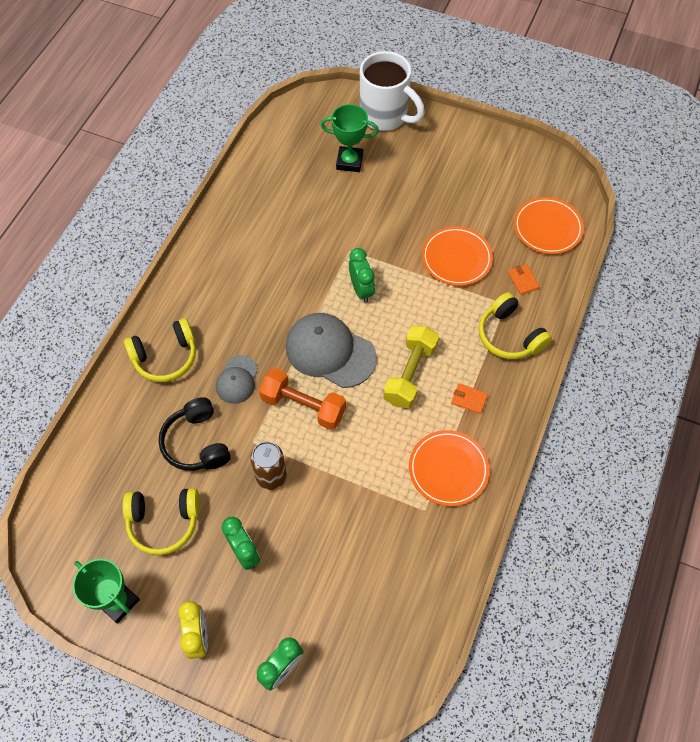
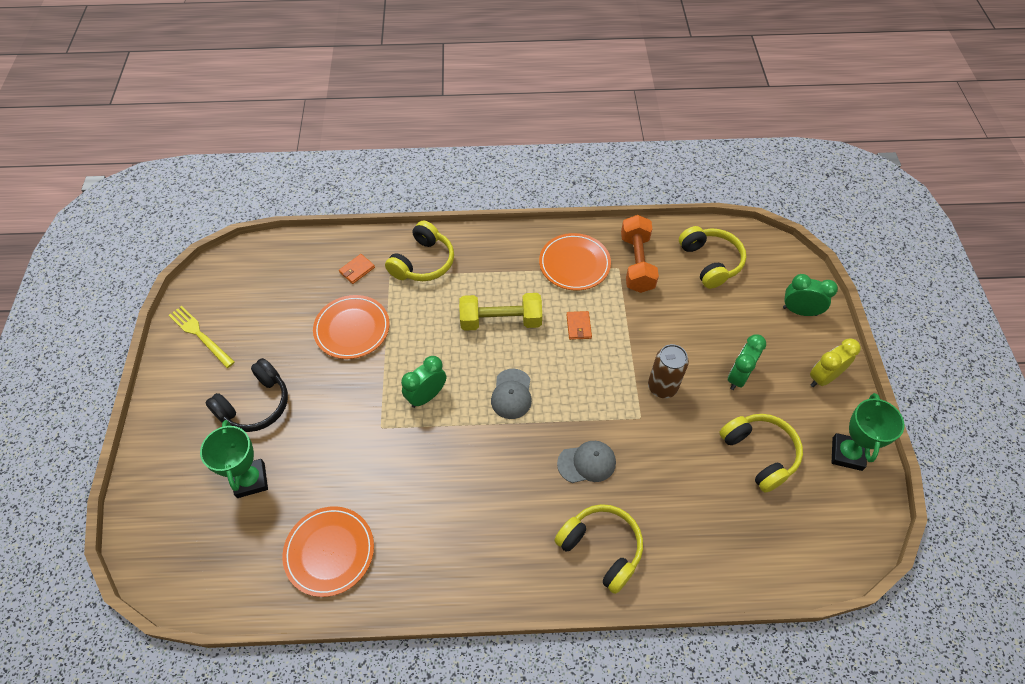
camera: 115 degrees left, 5 degrees down
(197, 443) = (671, 466): black headphones -> black headphones (255, 405)
(303, 406) = (580, 392): orange dumbbell -> orange dumbbell (636, 263)
(330, 352) = (511, 394): grey cap -> grey cap, size x0.55
(385, 116) = (163, 470): white mug -> none
(389, 611) = (710, 262): none -> yellow headphones
(469, 399) = (502, 271): orange wallet -> orange wallet (578, 326)
(499, 157) = (200, 335): none -> yellow fork
(547, 228) = (285, 269): orange plate -> orange plate (329, 552)

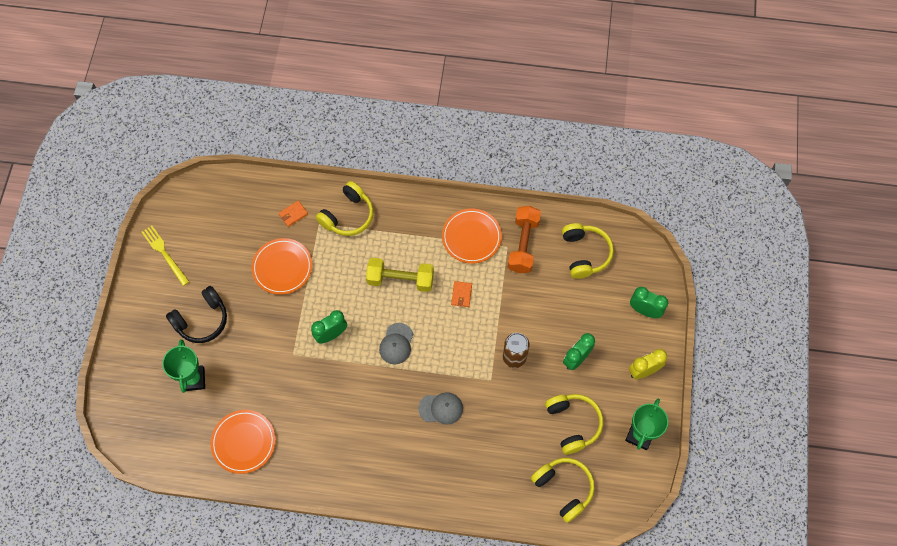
camera: 10 degrees right, 10 degrees up
(601, 548) = (436, 474): yellow headphones -> yellow headphones (564, 488)

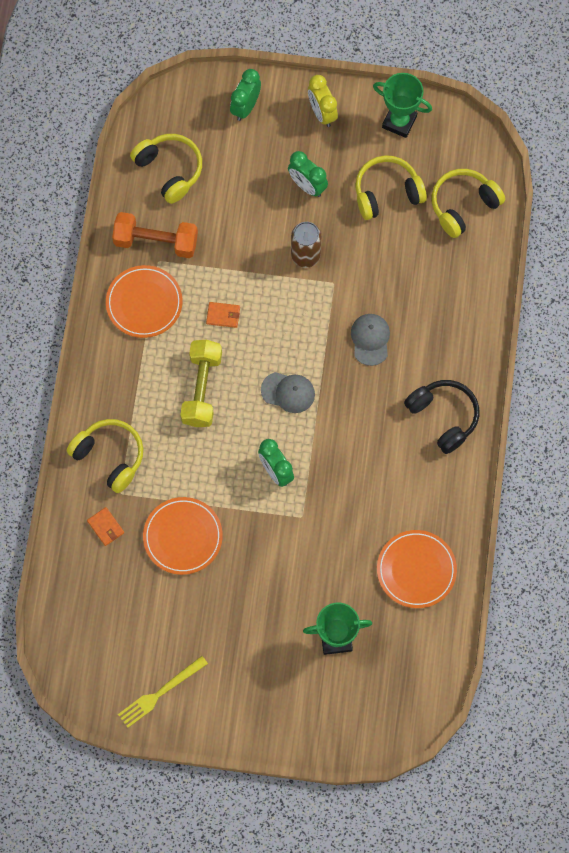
camera: 90 degrees left, 5 degrees up
(202, 320) = (255, 635): black headphones -> black headphones (443, 417)
(585, 254) = (169, 170): yellow headphones -> yellow headphones turned 60 degrees clockwise

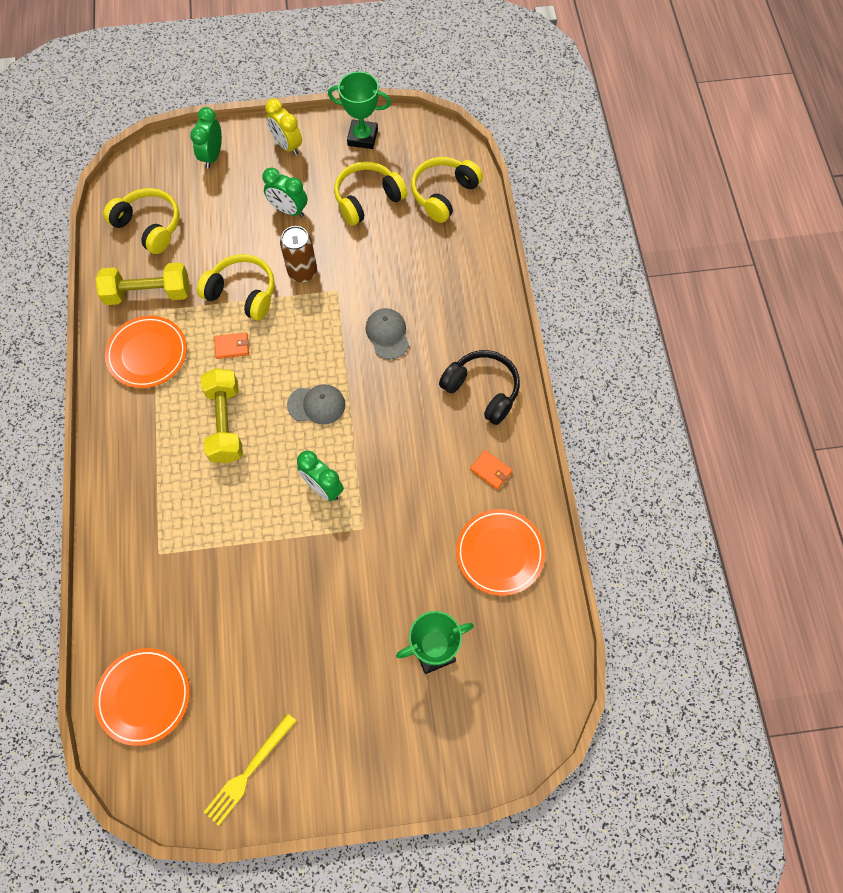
camera: 15 degrees left, 5 degrees down
(106, 527) = (149, 594): orange wallet -> orange wallet (491, 470)
(110, 456) = (139, 517): yellow headphones -> yellow headphones (242, 293)
(156, 241) = (148, 293): orange dumbbell -> yellow dumbbell
(183, 537) = (237, 583): orange plate -> orange plate (144, 696)

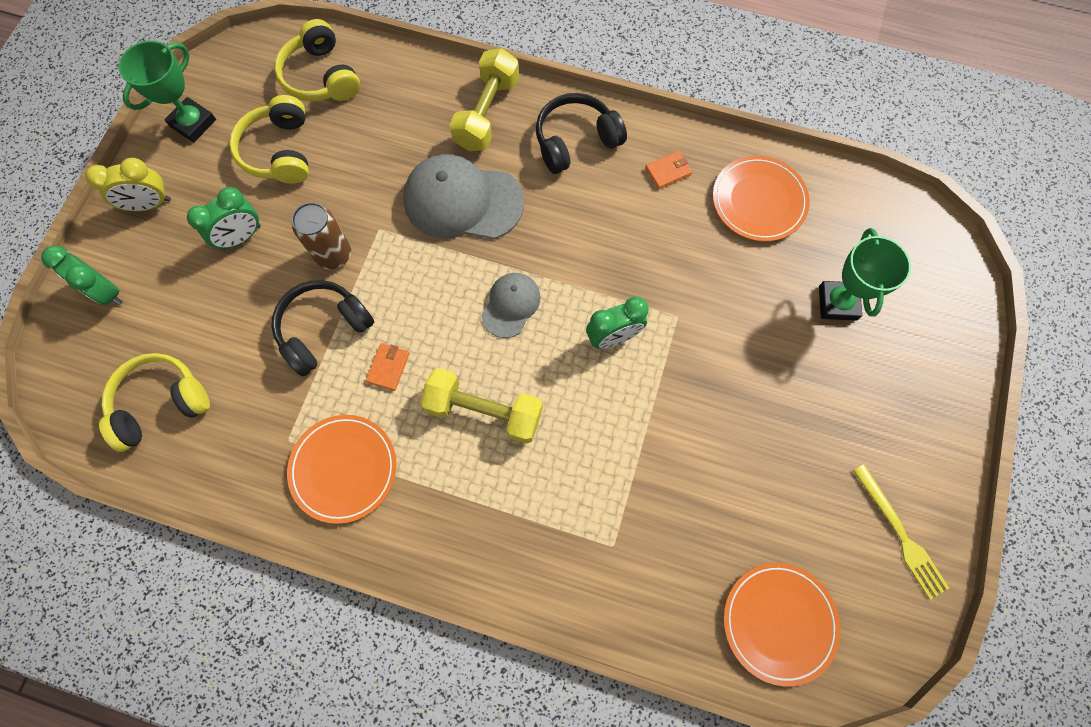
camera: 65 degrees left, 5 degrees up
(148, 293) = (259, 438): yellow dumbbell -> yellow dumbbell (487, 113)
(242, 293) = (323, 329): yellow headphones -> black headphones
(387, 334) = (462, 201): grey cap -> grey cap, size x1.80

